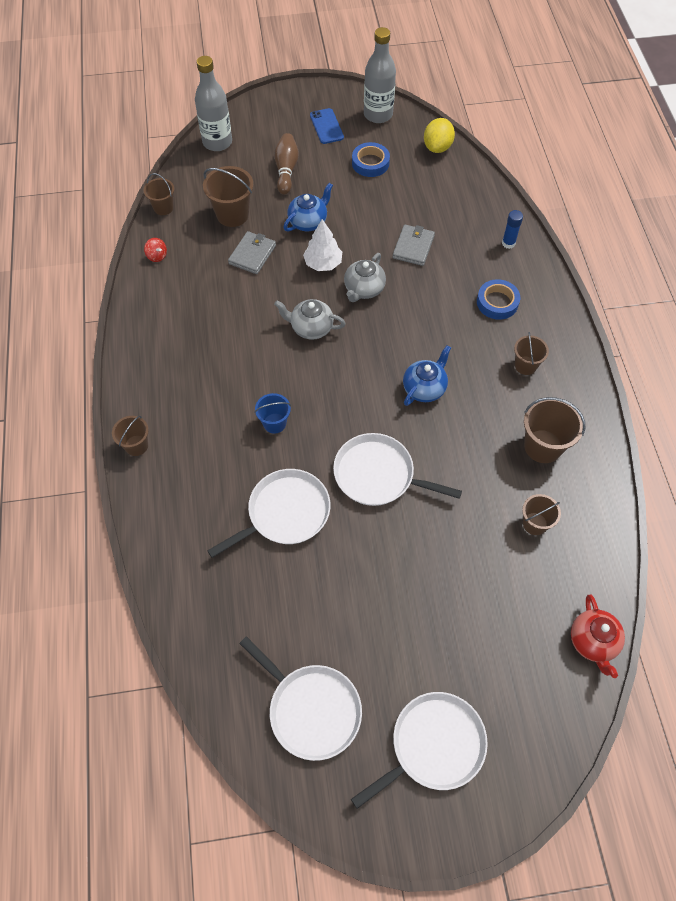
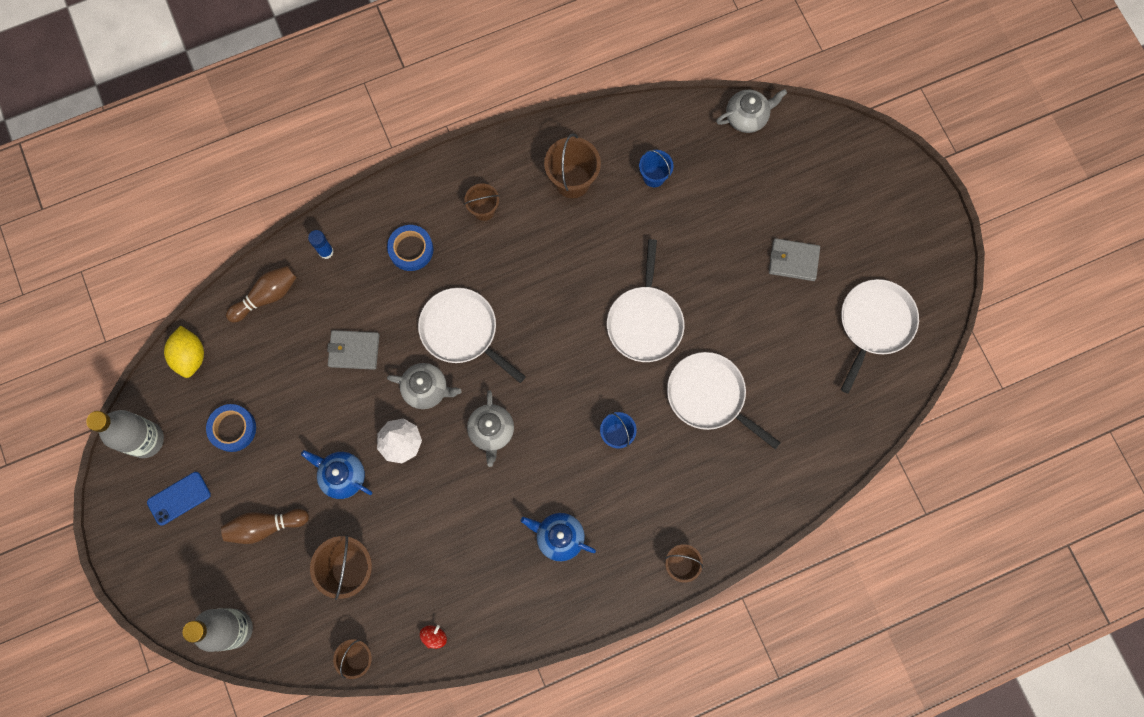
camera: 105 degrees left, 15 degrees up
(252, 254) = (406, 525): grey wallet -> grey wallet (793, 260)
(424, 388) = (536, 300): blue teapot -> blue teapot (559, 537)
(433, 746) = (870, 223): white pan -> white pan (462, 331)
(437, 147) = (190, 356): yellow lemon -> yellow lemon turned 75 degrees clockwise
(476, 199) = (267, 296): none -> brown bowling pin
(535, 523) = (654, 176): brown bucket -> blue bucket
(593, 642) = (747, 117): red teapot -> grey teapot

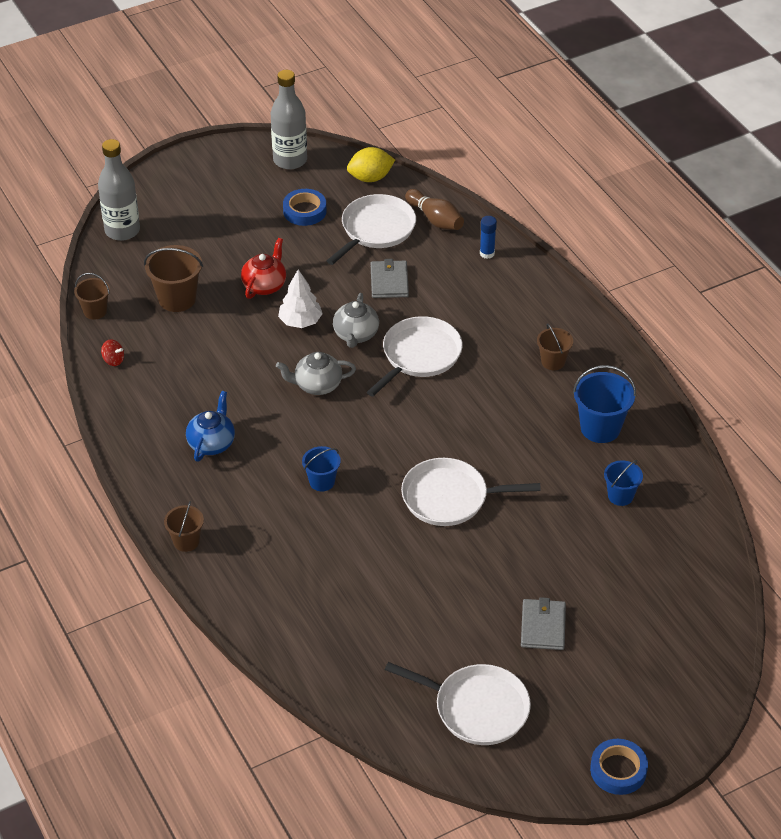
camera: 85 degrees right, 30 degrees down
(179, 498) = (238, 185): blue phone -> none
(265, 526) = (215, 240): brown bowling pin -> none
(342, 476) = (265, 285): blue teapot -> red teapot
(411, 249) = (500, 312): blue tape -> blue tape (618, 770)
(572, 181) = (600, 428): brown bucket -> blue bucket
(709, 396) = (372, 557): white pan -> white pan (376, 230)
(747, 117) = (714, 576): grey teapot -> none

